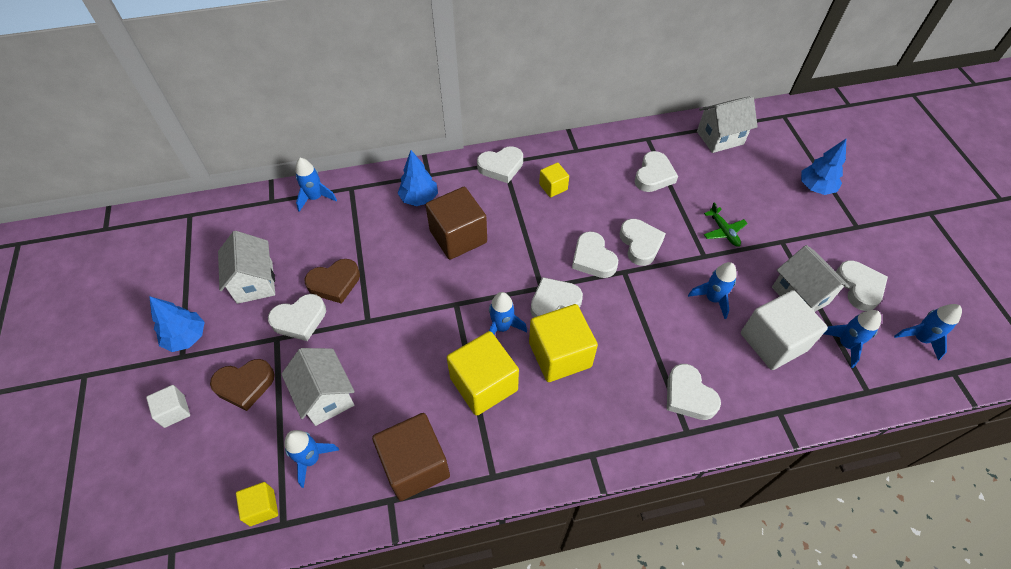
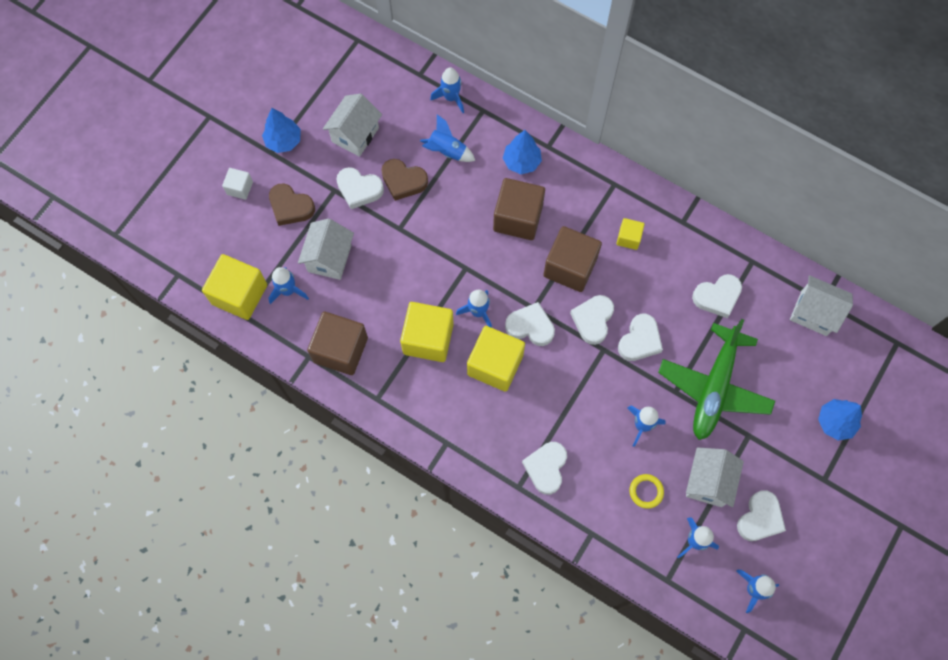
camera: 45 degrees right, 15 degrees up
(262, 507) = (239, 294): yellow cube -> yellow cube, size x1.95
(350, 235) = (447, 151): none -> blue rocket
(501, 167) = (608, 186): white heart -> none
(535, 238) = (570, 267): none -> brown cube
(723, 231) = (714, 387): green plane -> green plane, size x2.42
(773, 342) = (646, 491): white cube -> yellow ring

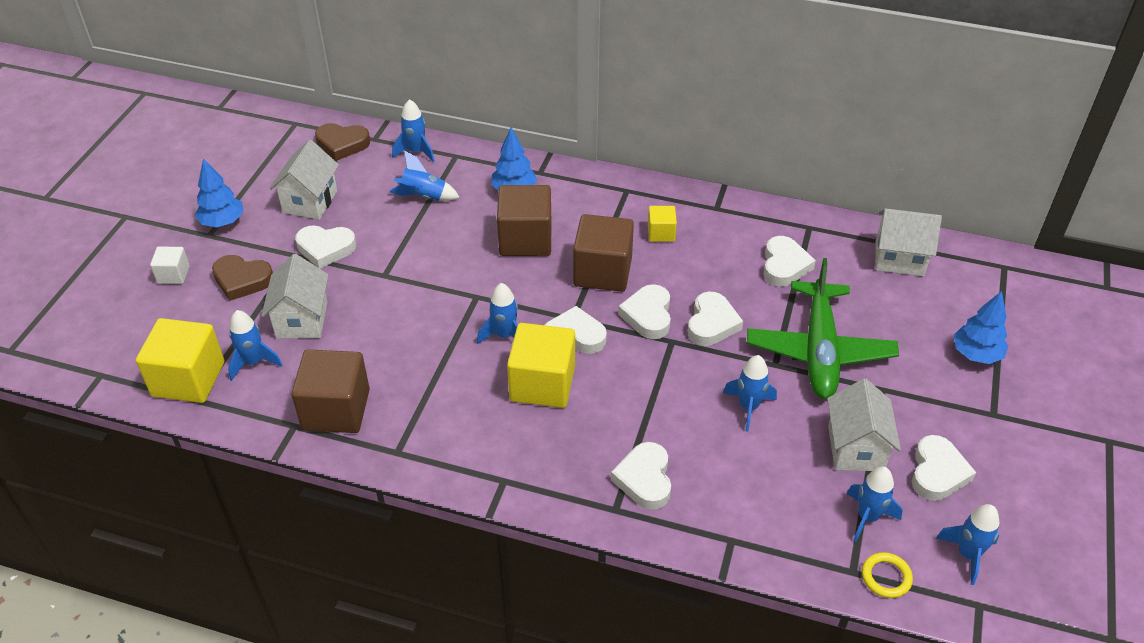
camera: 15 degrees left, 25 degrees down
(403, 181) = (378, 231): brown heart -> brown heart (342, 144)
(428, 338) = (449, 374): yellow cube -> none
(646, 491) = (783, 476): yellow ring -> yellow ring (886, 577)
(717, 297) = (784, 265): white heart -> white heart turned 45 degrees counterclockwise

